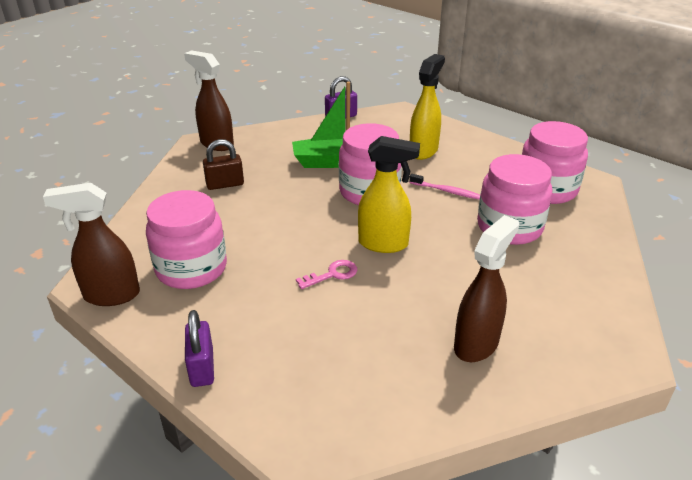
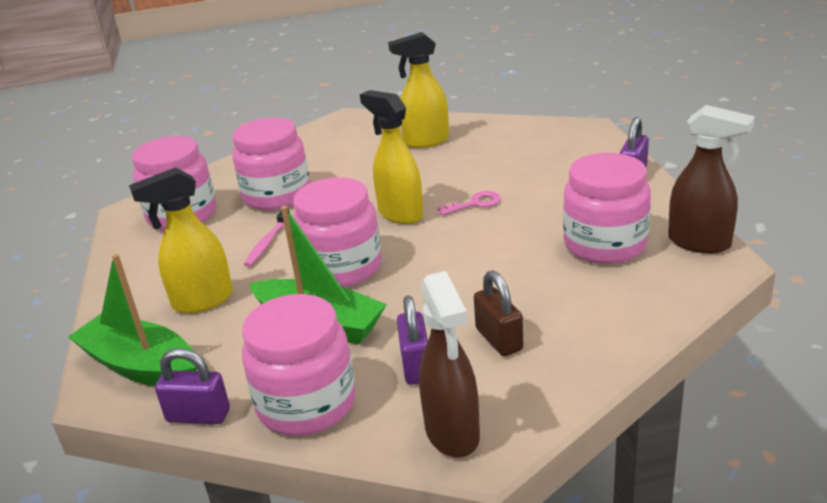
camera: 140 degrees left, 5 degrees down
(225, 184) = (499, 339): brown padlock -> brown padlock turned 45 degrees clockwise
(260, 160) = (416, 366): none -> purple padlock
(297, 133) = (306, 404): none -> pink jar
(332, 274) = (475, 204): pink key -> pink key turned 150 degrees clockwise
(400, 121) = (141, 366): none -> green boat
(447, 191) = (267, 243): pink toothbrush -> pink toothbrush turned 135 degrees counterclockwise
(476, 344) = (425, 141): brown spray bottle -> yellow spray bottle

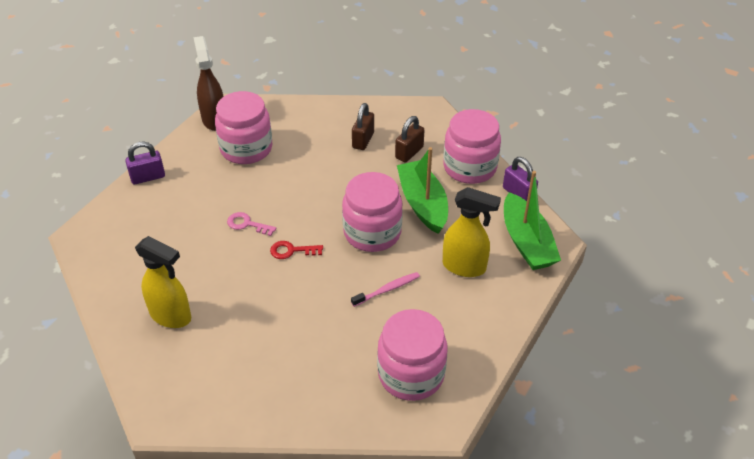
camera: 140 degrees left, 15 degrees up
(277, 195) = (332, 339): pink jar -> none
(400, 214) = (292, 251): yellow spray bottle -> red key
(416, 366) = (409, 152): purple padlock -> brown padlock
(452, 433) = (430, 120): brown spray bottle -> none

